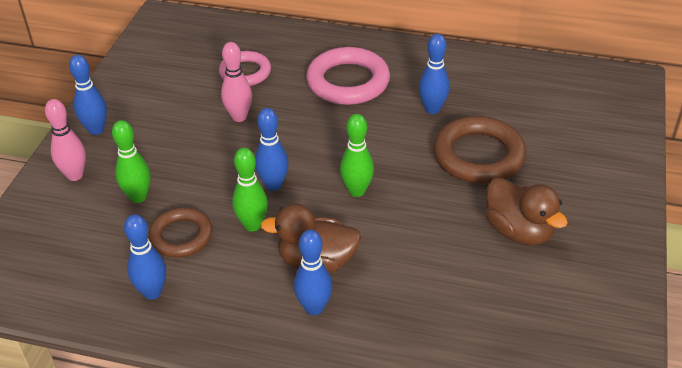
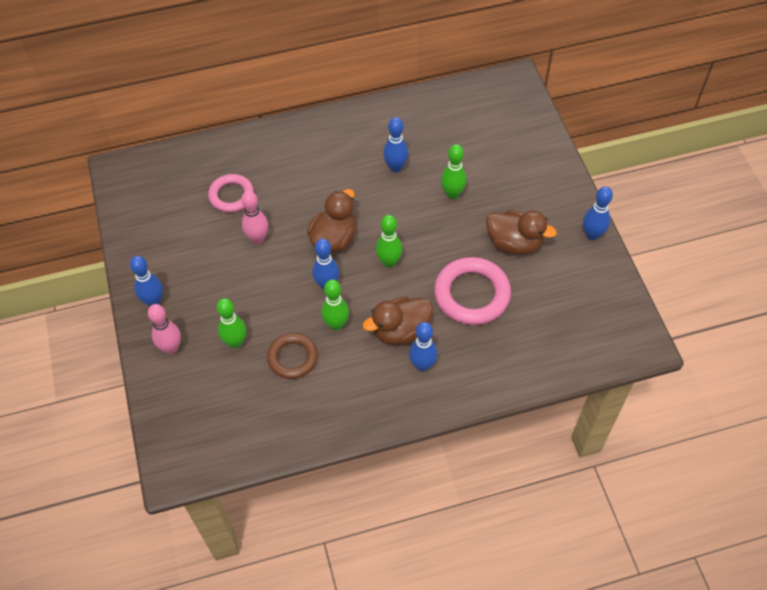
camera: 30 degrees left, 15 degrees up
(152, 292) = (306, 409): blue bowling pin -> blue bowling pin (592, 235)
(315, 146) = (334, 238): none -> brown duck
(348, 82) = (317, 169): pink ring -> pink ring (471, 294)
(478, 156) = (452, 194): brown ring -> green bowling pin

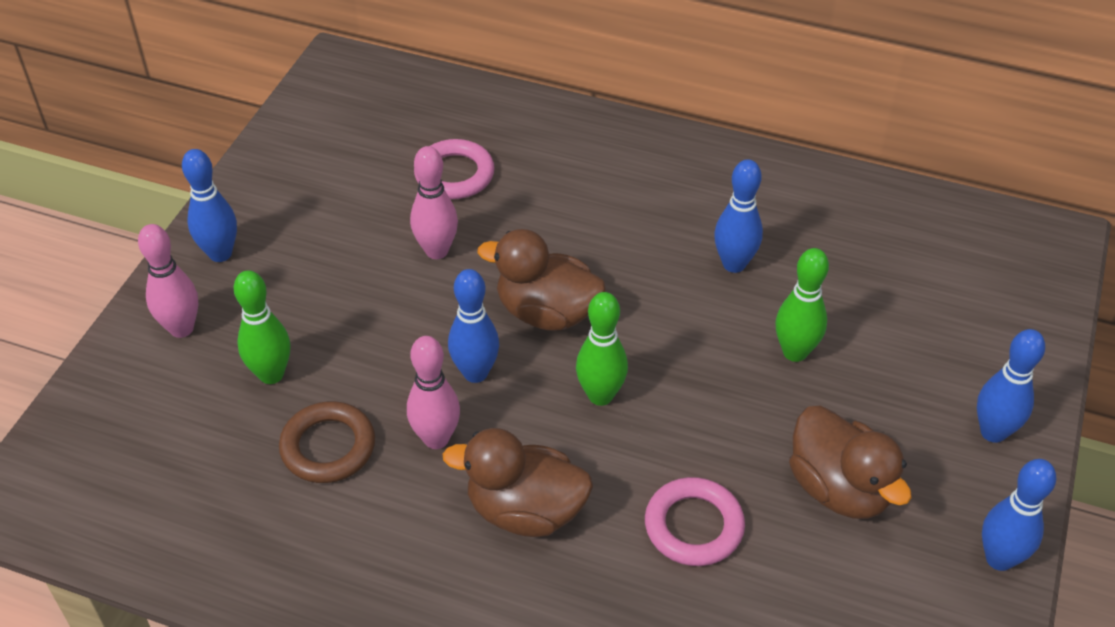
camera: 35 degrees right, 10 degrees down
(334, 238) = (547, 313): brown duck -> brown duck turned 135 degrees counterclockwise
(336, 324) = (436, 438): green bowling pin -> pink bowling pin
(422, 365) = (512, 587): blue bowling pin -> blue bowling pin (993, 432)
(471, 294) = (693, 526): pink ring -> pink ring, size x0.64

